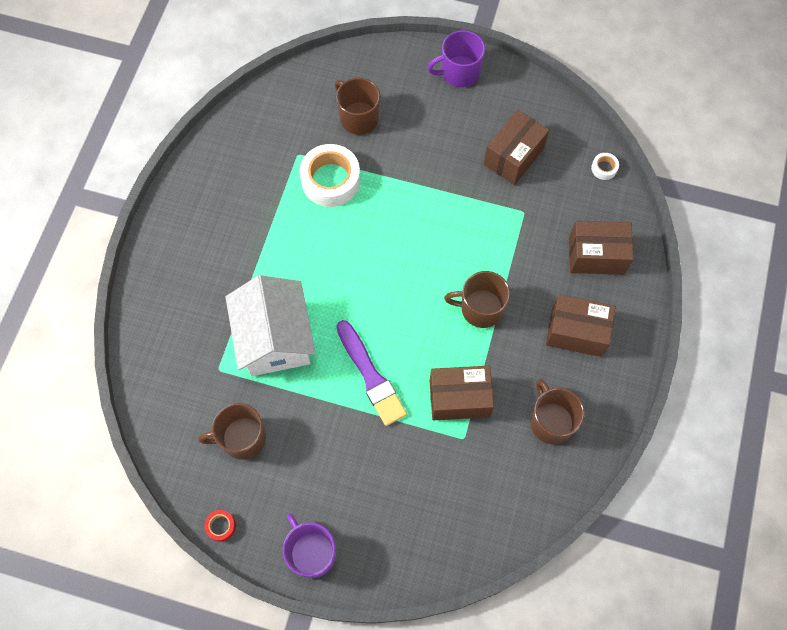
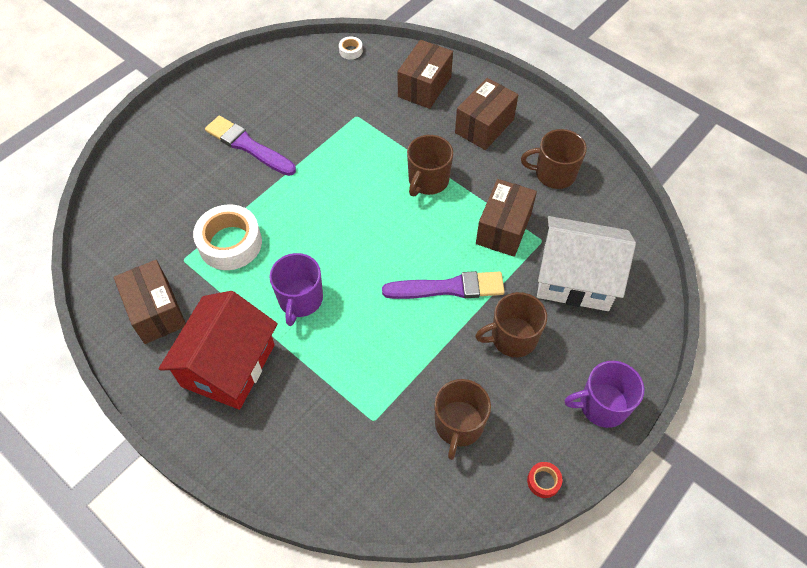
camera: 65 degrees left, 10 degrees down
(219, 238) = (228, 365): none -> red house
(275, 338) = (367, 354): white house -> white house (575, 278)
(358, 118) = (180, 196): brown mug -> brown mug (512, 337)
(438, 141) = (248, 146): none -> purple brush
(459, 72) = (192, 105): purple mug -> purple mug (300, 299)
(513, 157) = (300, 102): brown box -> brown box (156, 311)

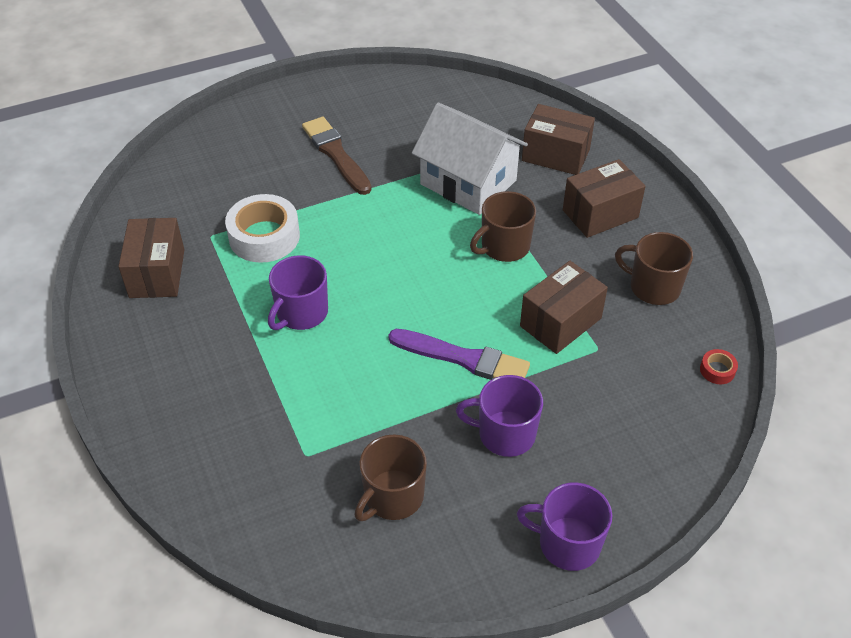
camera: 25 degrees right, 10 degrees down
(228, 365) = (194, 347): red house -> none
(248, 146) = (336, 154): purple brush -> brown brush
(350, 51) = (495, 98): white tape -> none
(424, 87) = (555, 155): brown box -> brown box turned 60 degrees clockwise
(512, 337) = (505, 434): brown mug -> purple mug
(543, 481) = (452, 592): red tape -> red tape (717, 370)
(575, 278) = (615, 401): white house -> white house (468, 182)

